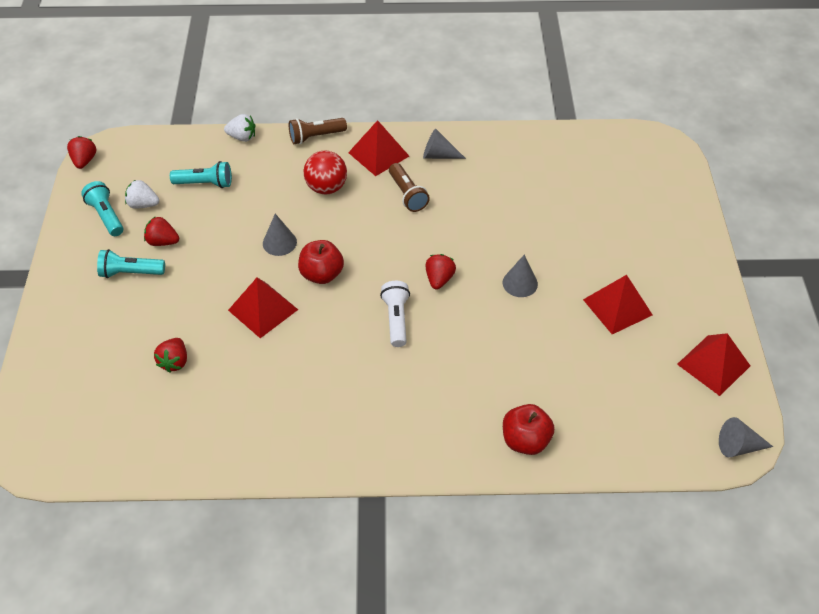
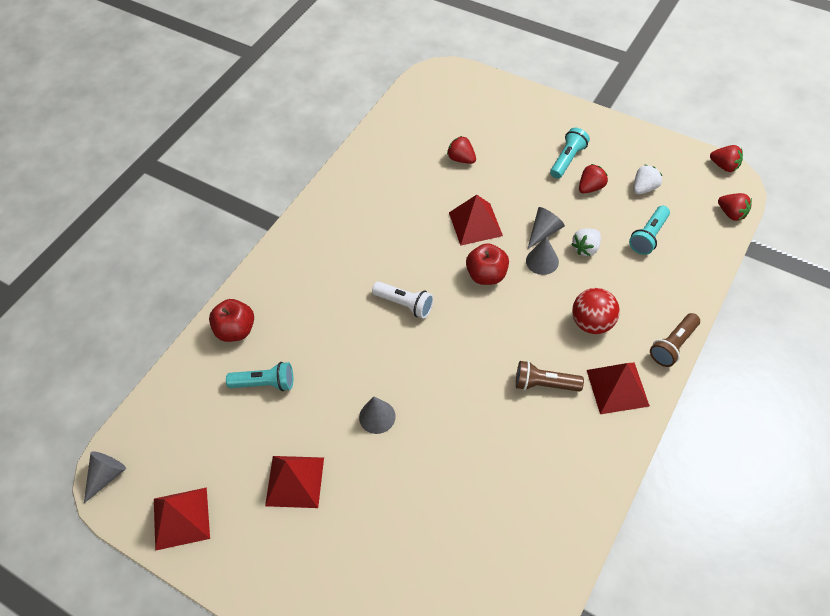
camera: 125 degrees right, 5 degrees up
(106, 216) = (643, 162): turquoise flashlight -> turquoise flashlight (265, 383)
(242, 137) = (702, 285): white strawberry -> white strawberry (586, 248)
(316, 137) = (673, 345): brown flashlight -> brown flashlight turned 150 degrees counterclockwise
(438, 155) = (586, 442): grey cone -> grey cone (544, 232)
(439, 279) = (425, 356): red strawberry -> red strawberry (731, 213)

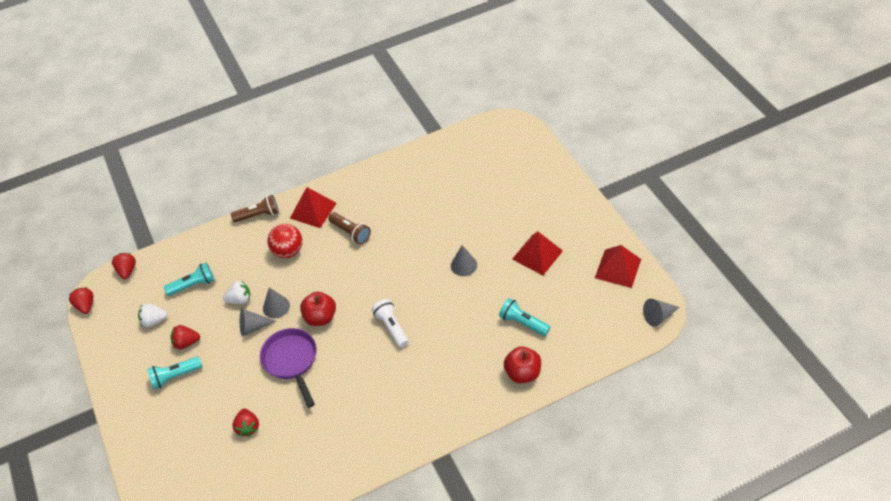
camera: 145 degrees left, 5 degrees down
(475, 224) = (291, 361): red pyramid -> purple pan

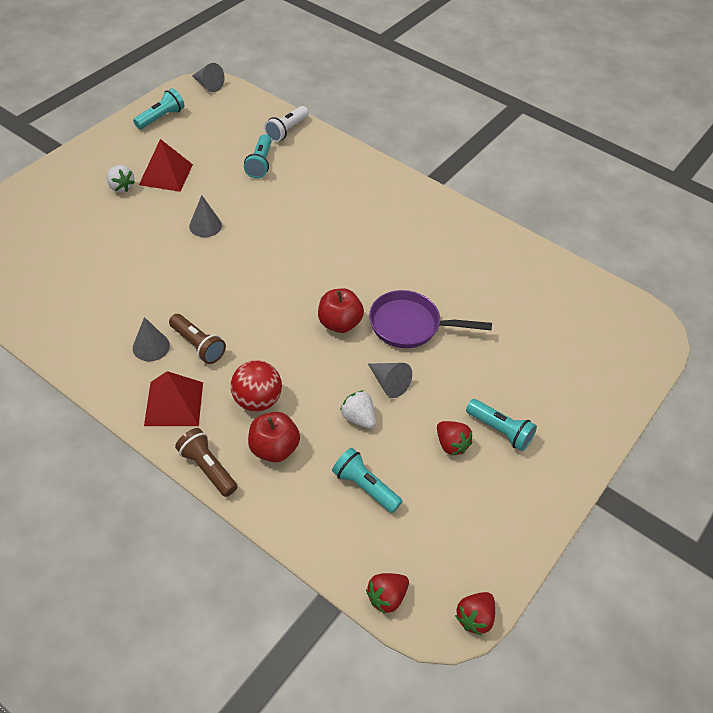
camera: 125 degrees left, 0 degrees up
(154, 321) = (444, 503): white strawberry -> white strawberry (121, 187)
(248, 427) = (508, 328): red strawberry -> none
(276, 307) = (348, 373): grey cone -> grey cone (151, 346)
(291, 361) = (410, 325): purple pan -> purple pan turned 60 degrees clockwise
(350, 232) = (198, 345): brown flashlight -> brown flashlight turned 120 degrees clockwise
(391, 327) = (318, 257): white flashlight -> white flashlight (287, 130)
(522, 373) = (317, 150): red apple -> red apple (274, 448)
(618, 268) = (161, 118): red pyramid -> turquoise flashlight

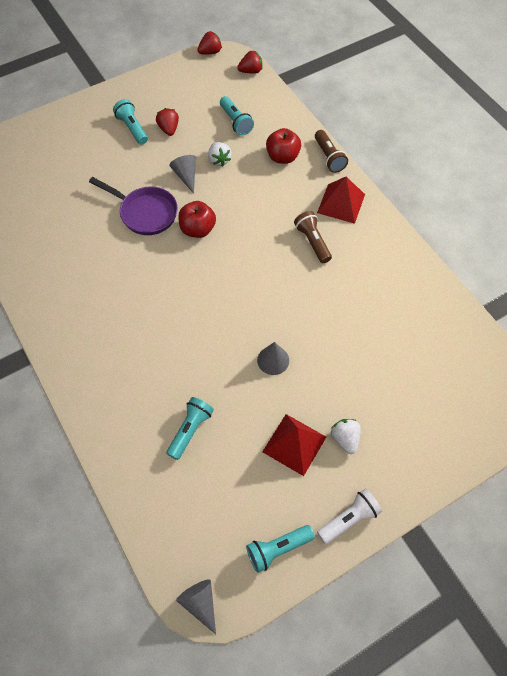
camera: 155 degrees left, 10 degrees up
(151, 346) = (348, 251): grey cone -> none
(257, 400) = (282, 190): red ball -> none
(287, 130) = (139, 477): white flashlight -> white flashlight (349, 519)

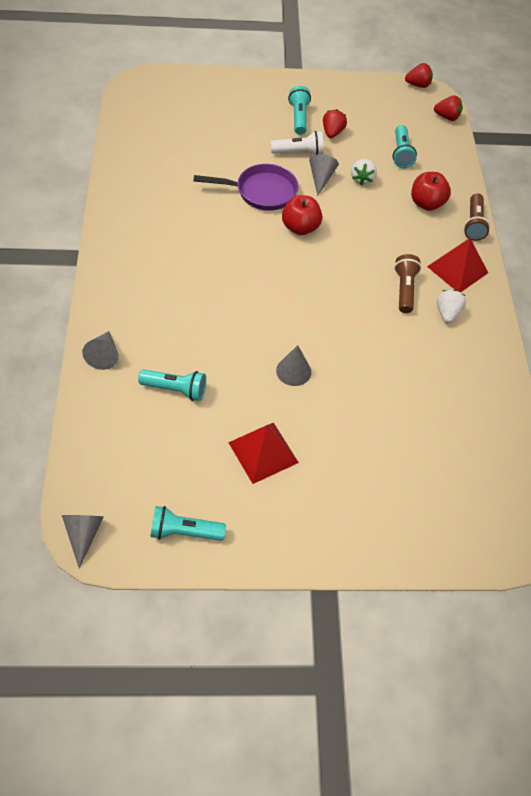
camera: 25 degrees right, 5 degrees down
(110, 434) = (104, 355): none -> grey cone
(145, 213) = (261, 192): purple pan -> purple pan turned 60 degrees counterclockwise
(190, 430) = (175, 389): turquoise flashlight -> turquoise flashlight turned 45 degrees clockwise
(345, 439) = (315, 474): white strawberry -> white strawberry (447, 313)
(349, 519) = (269, 545): white flashlight -> white flashlight (299, 152)

